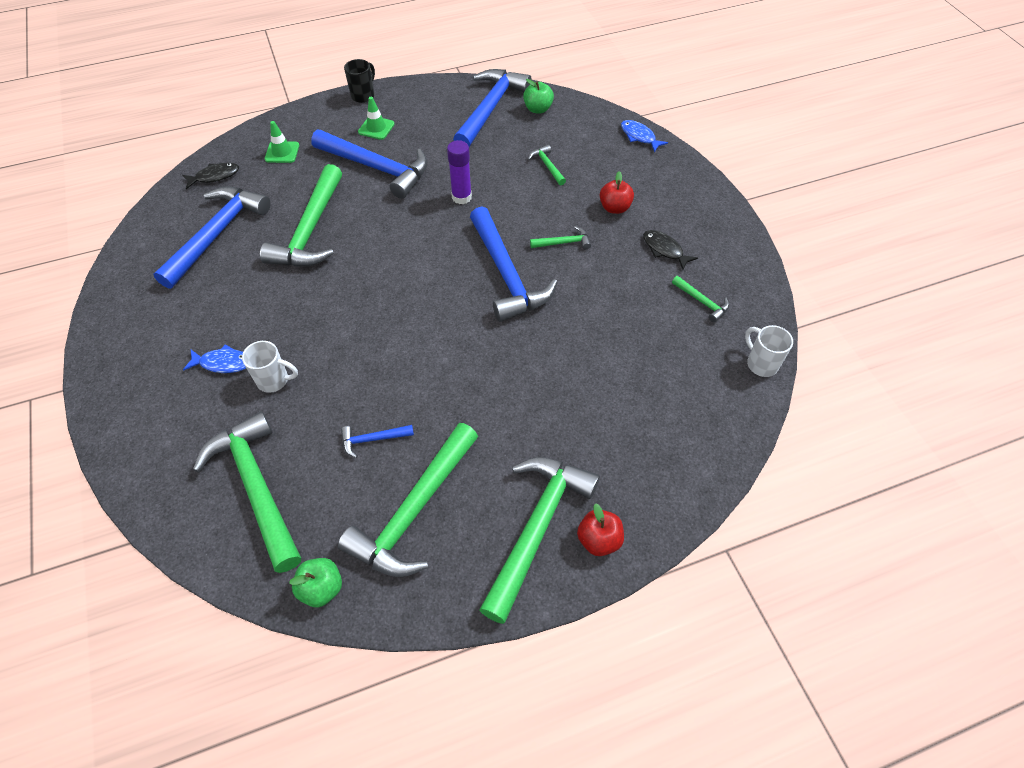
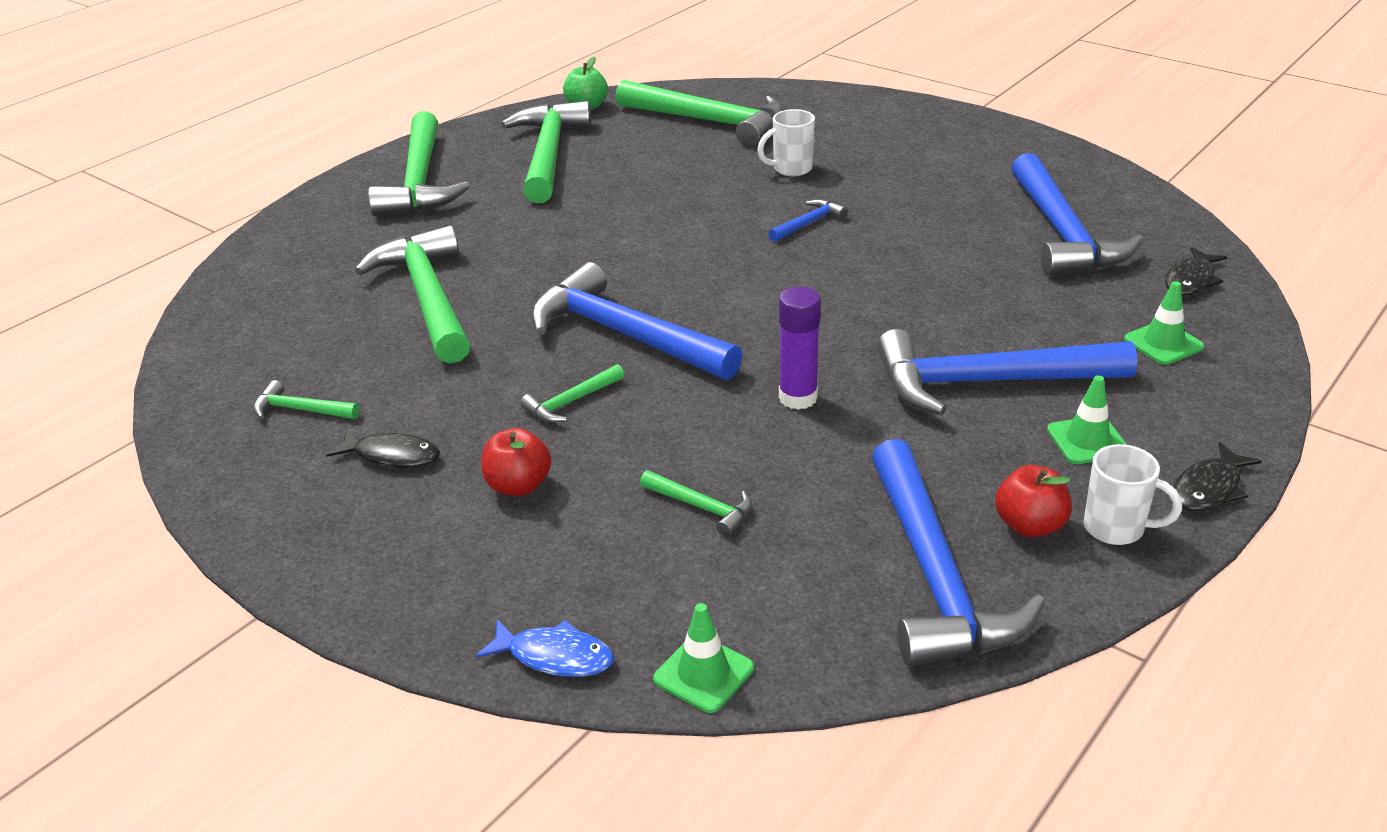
camera: 150 degrees right, 20 degrees down
(223, 363) = (861, 161): blue fish -> none
(310, 230) = (956, 279): green hammer -> green hammer (428, 298)
(363, 95) = (1209, 488): black mug -> black fish
(373, 439) = (637, 172): blue hammer -> blue hammer (808, 223)
(538, 109) = (835, 622): green apple -> none
(593, 112) = (703, 674): none -> green traffic cone
(599, 540) = (352, 193): red apple -> red apple (1030, 525)
(761, 364) = (191, 373): white mug -> white mug (1116, 528)

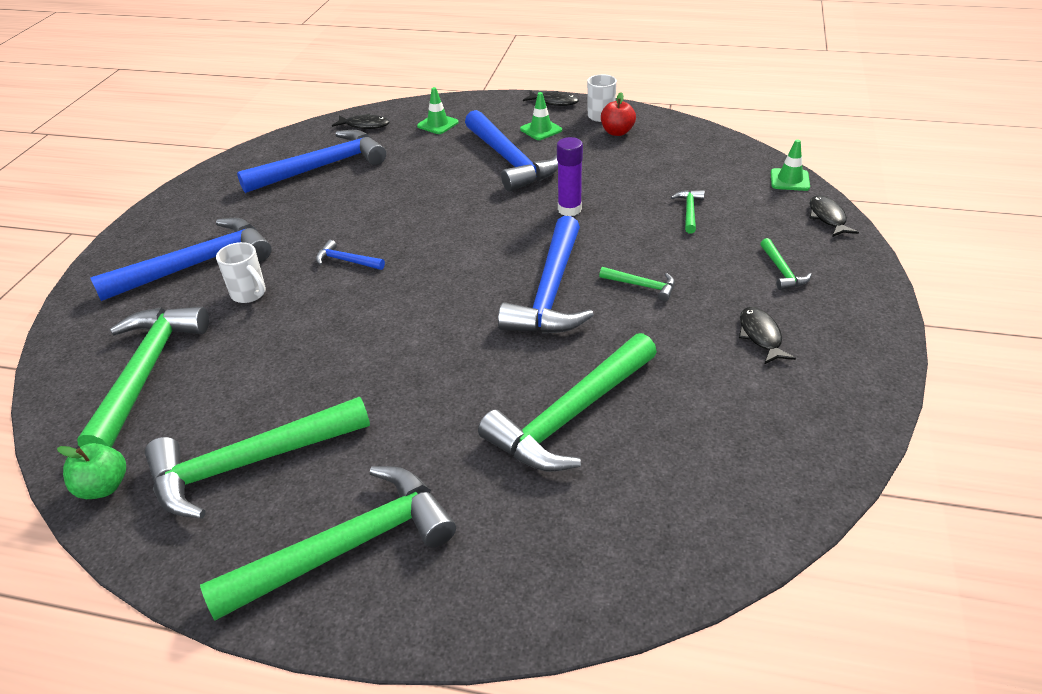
camera: 115 degrees left, 5 degrees up
(301, 410) = (762, 408): green hammer -> green hammer (782, 271)
(518, 486) = (734, 274): red apple -> none
(555, 657) = (827, 217): blue fish -> black fish
(935, 575) = (672, 145): blue hammer -> blue hammer (196, 265)

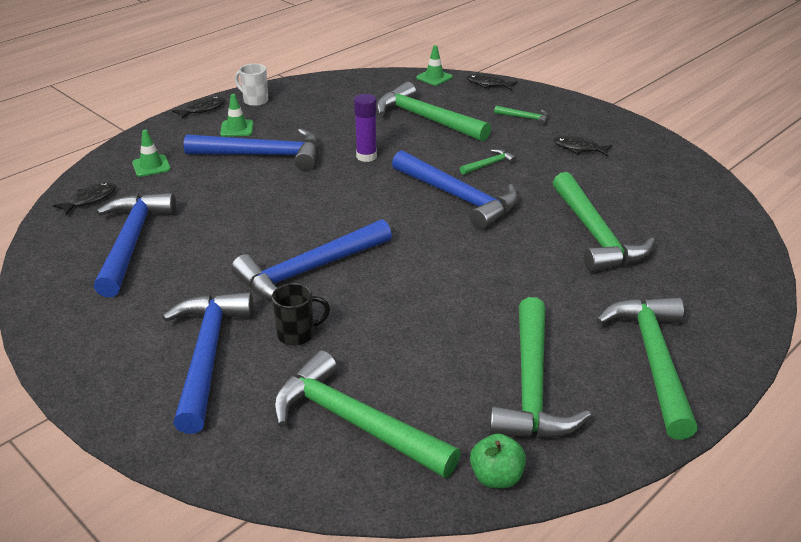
camera: 60 degrees left, 5 degrees down
(249, 294) = (297, 334): white mug -> black mug
(346, 261) = (309, 271): blue hammer -> blue hammer, size x2.29
(617, 132) = (289, 104): red apple -> none
(689, 211) = (426, 119): green hammer -> green hammer, size x2.29

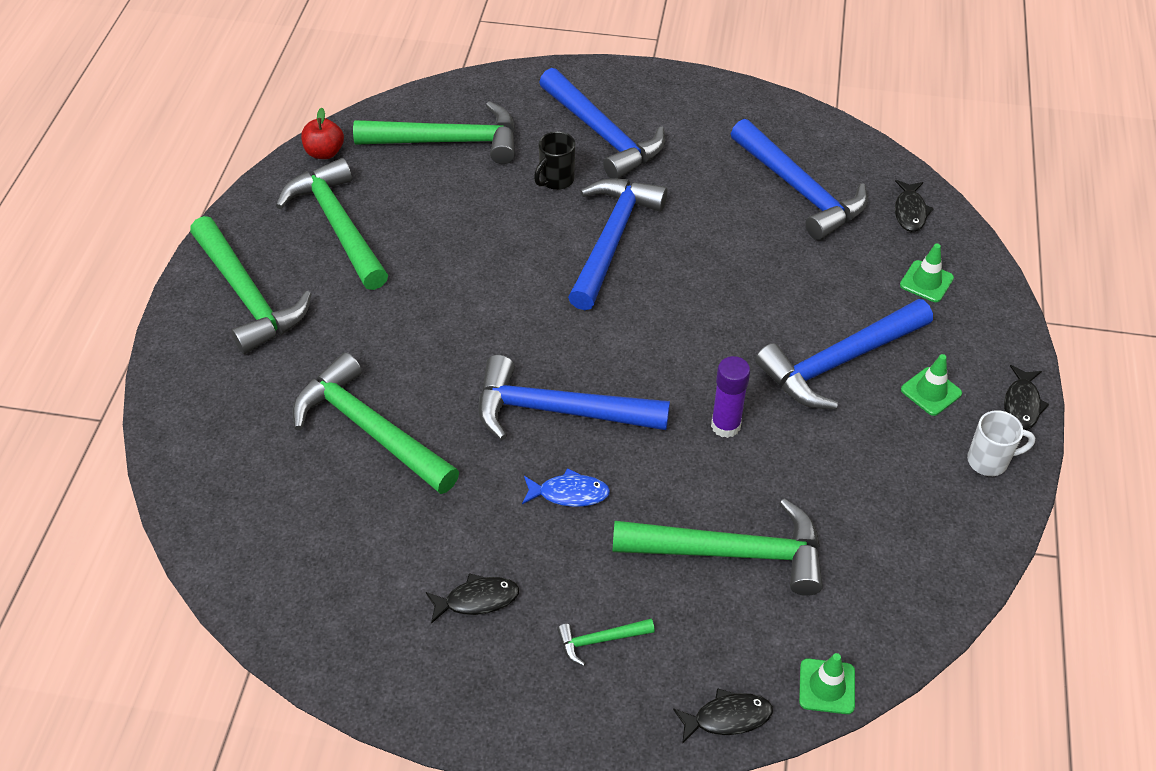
camera: 145 degrees right, 15 degrees up
(489, 164) = (569, 493): green hammer -> blue fish
(496, 477) = (325, 152): green apple -> red apple

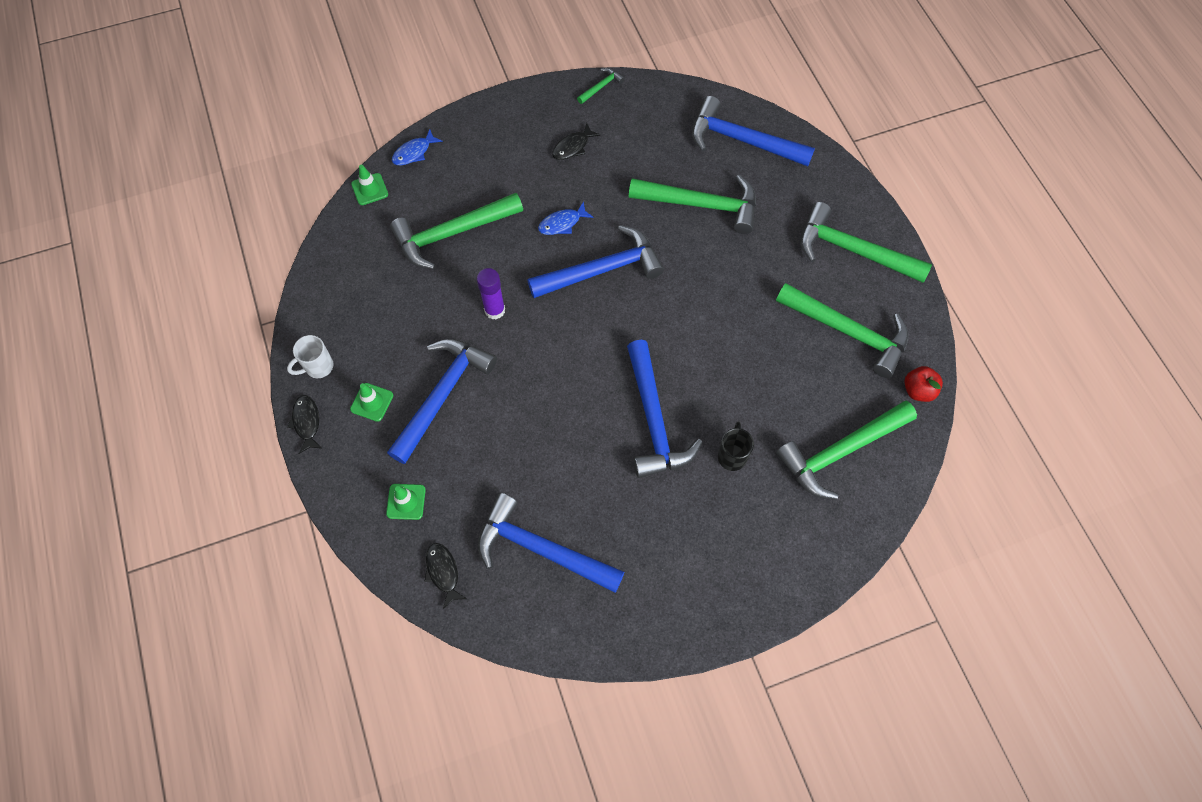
camera: 150 degrees right, 15 degrees up
(600, 640) = (497, 157): green hammer -> green hammer (601, 87)
(602, 134) = (730, 526): blue hammer -> blue hammer (742, 140)
(727, 717) = (414, 152): black fish -> blue fish

